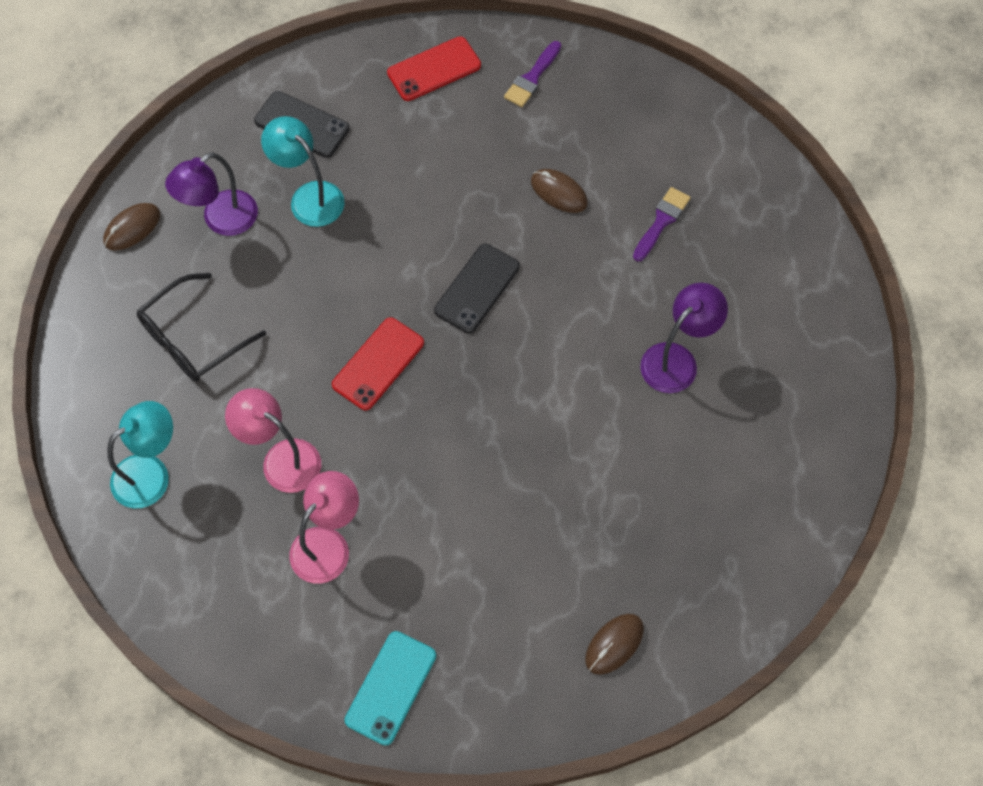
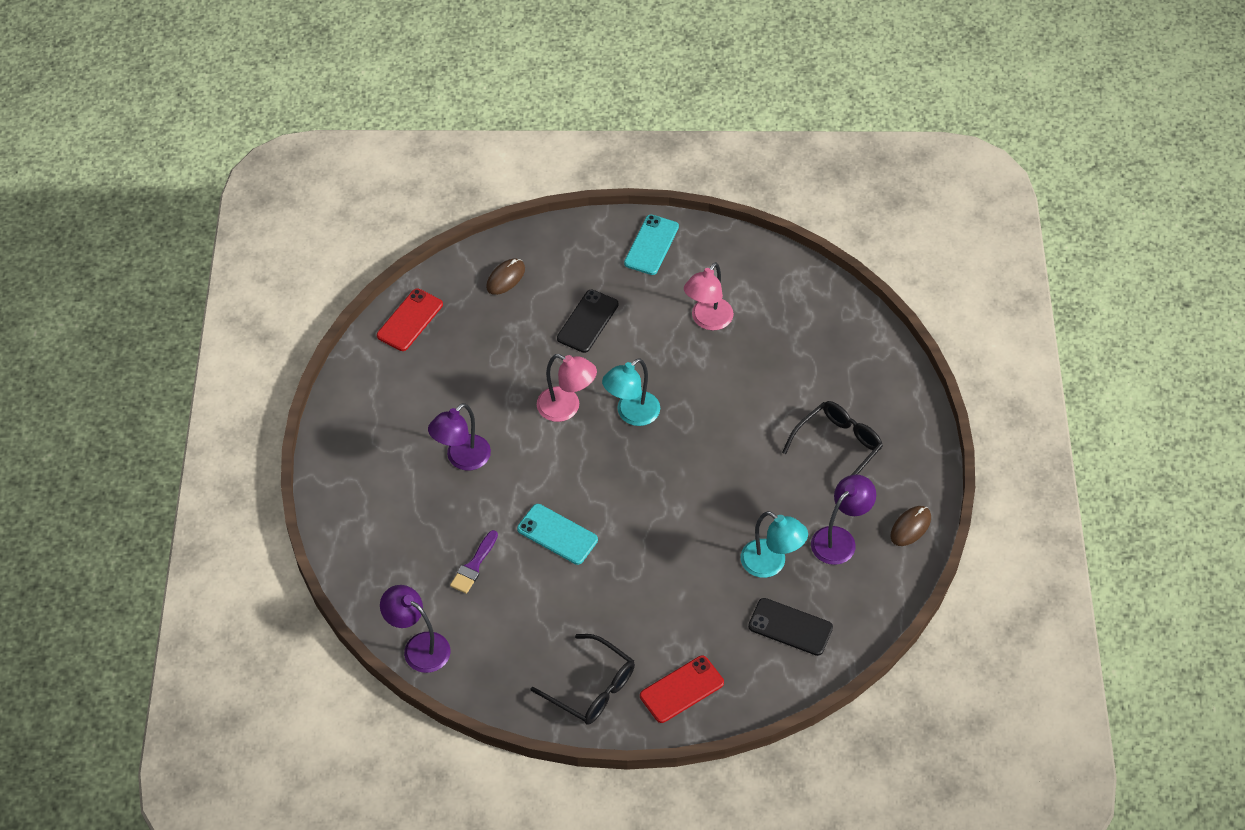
camera: 175 degrees right, 10 degrees down
(151, 473) = (843, 354): turquoise lamp -> turquoise lamp (631, 414)
(281, 459) = (751, 370): pink lamp -> pink lamp (566, 408)
(378, 364) = (691, 439): red phone -> red phone (410, 320)
(477, 289) = (622, 500): black phone -> black phone (587, 321)
(532, 78) = (592, 688): purple brush -> black glasses
(559, 192) = (561, 584): brown mouse -> none
(560, 251) = (557, 534): none -> turquoise phone
(724, 134) = (419, 647): none -> purple lamp

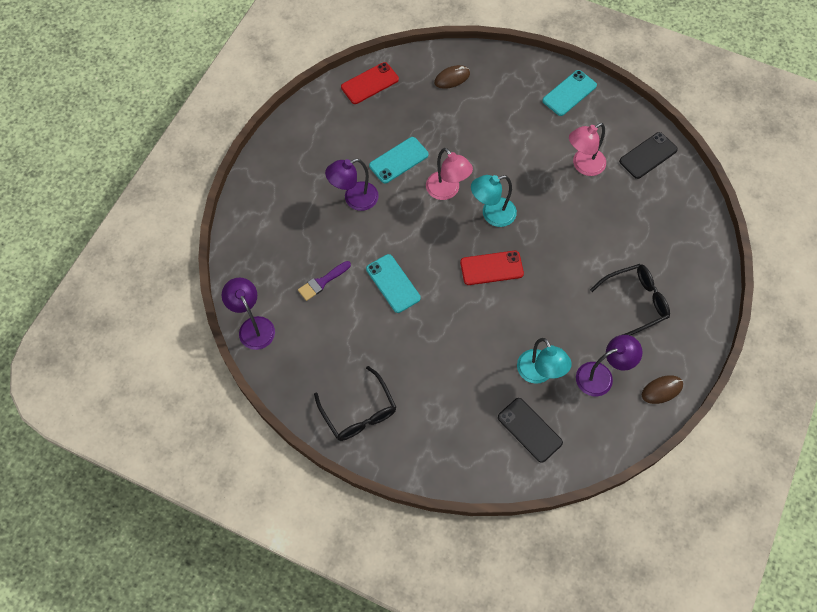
camera: 25 degrees right, 10 degrees up
(491, 395) = (399, 160): none -> turquoise phone
(587, 321) = (494, 132): black phone -> black phone (648, 155)
(681, 689) = (424, 443): red phone -> red phone (491, 268)

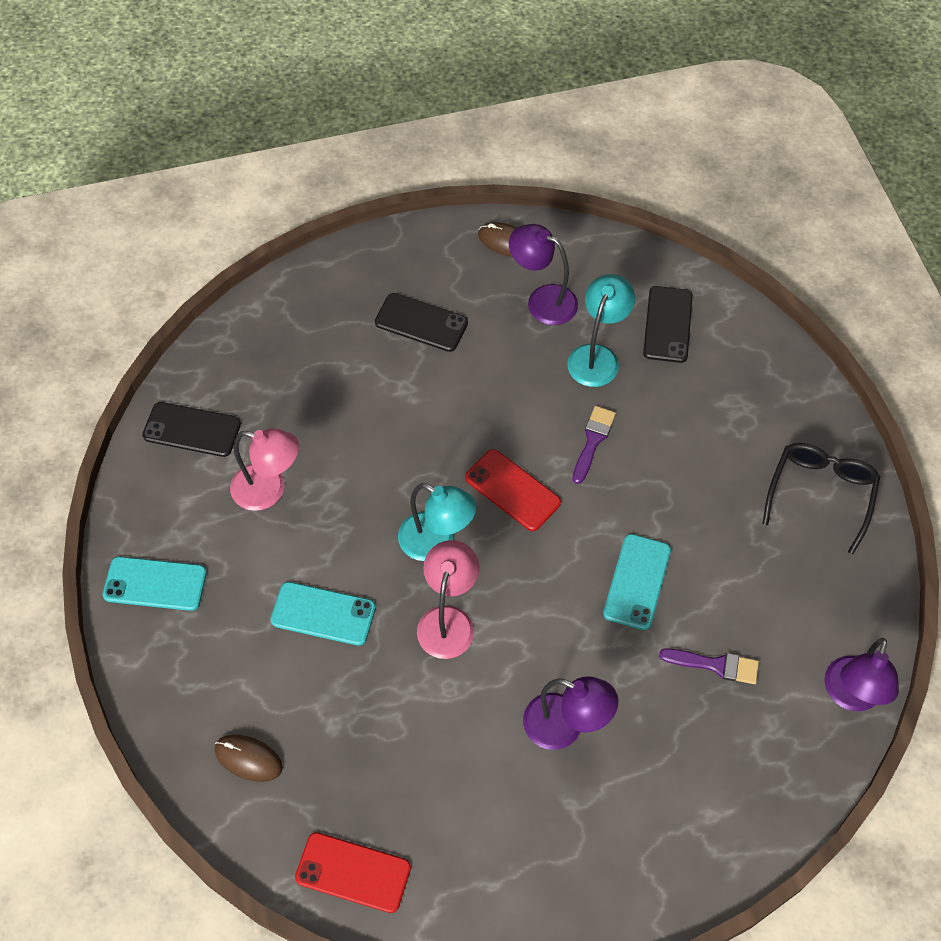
camera: 130 degrees left, 5 degrees down
(399, 160) = (453, 719): turquoise phone -> turquoise phone (323, 614)
(487, 328) = (593, 441): none -> purple brush
(635, 302) = (421, 322): black glasses -> black phone

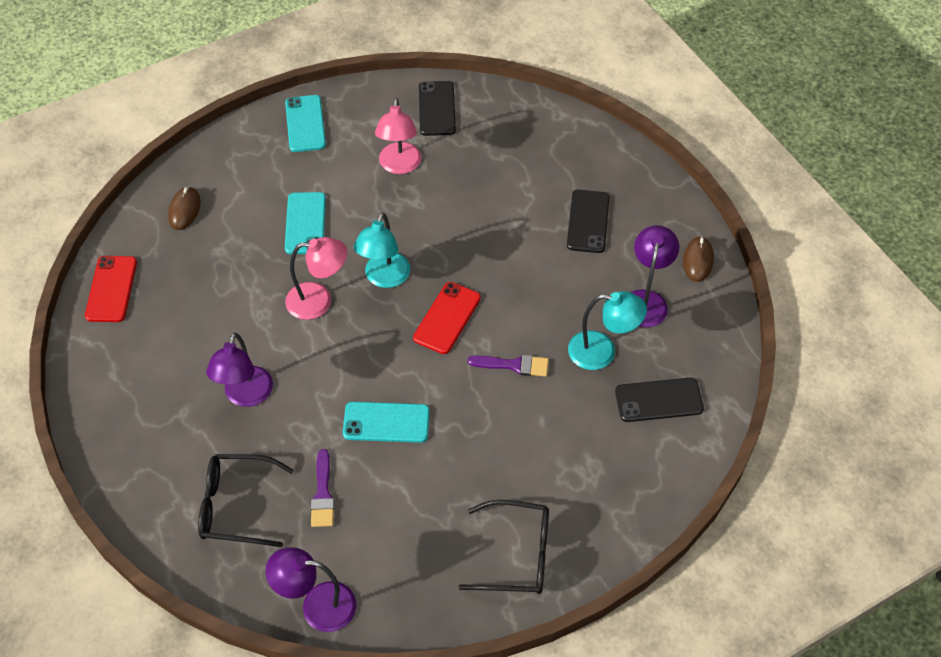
camera: 75 degrees right, 5 degrees down
(713, 761) = (236, 506): none -> black glasses

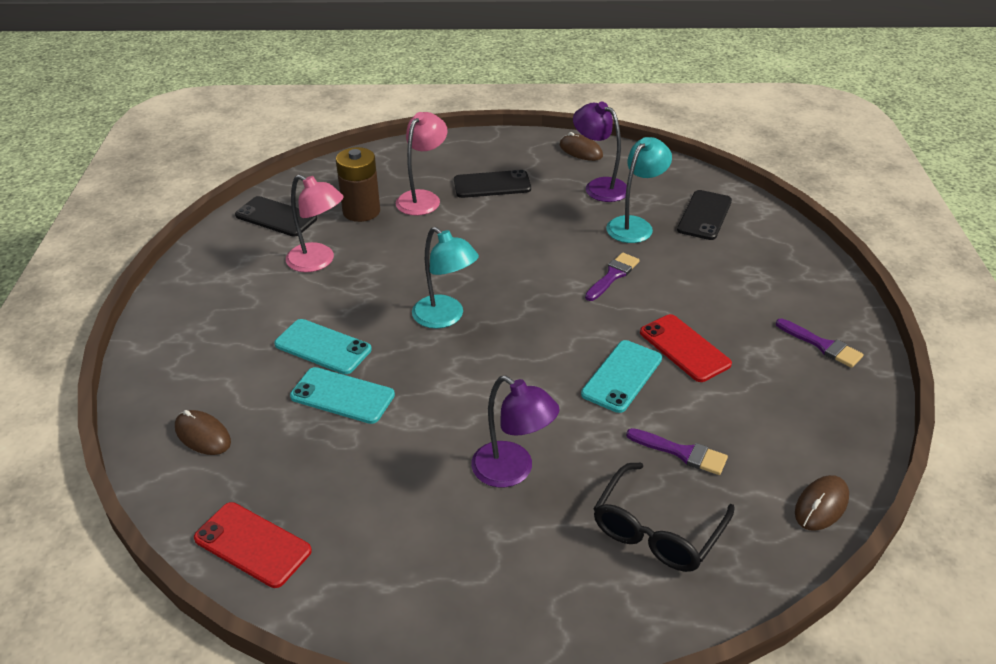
camera: 60 degrees left, 15 degrees down
(305, 124) = (192, 303): turquoise phone -> turquoise phone (342, 396)
(317, 605) = (821, 505): purple lamp -> brown mouse
(319, 301) = (433, 371): pink lamp -> pink lamp (423, 198)
(447, 318) = (528, 295): red phone -> red phone (684, 348)
(483, 155) = (361, 211): none -> brown battery
(517, 555) = (822, 345): black glasses -> purple brush
(588, 221) = (492, 185): black phone -> black phone turned 45 degrees counterclockwise

